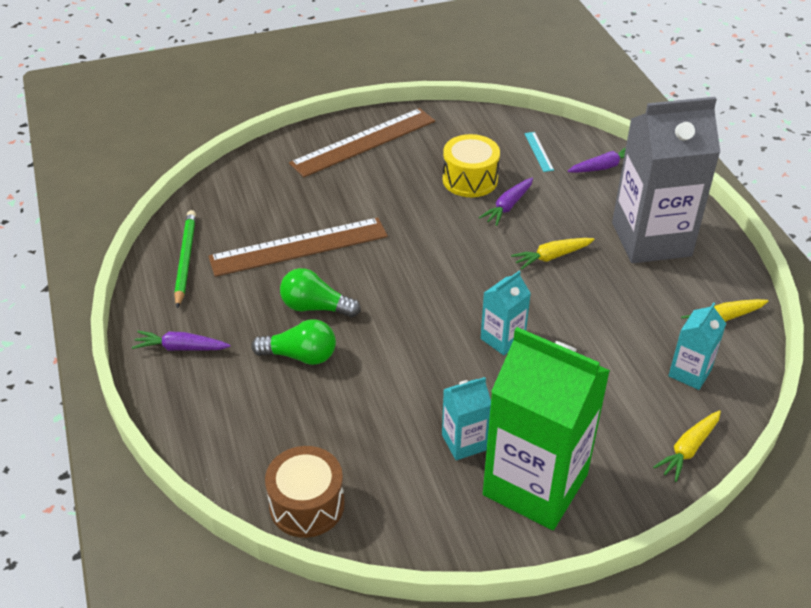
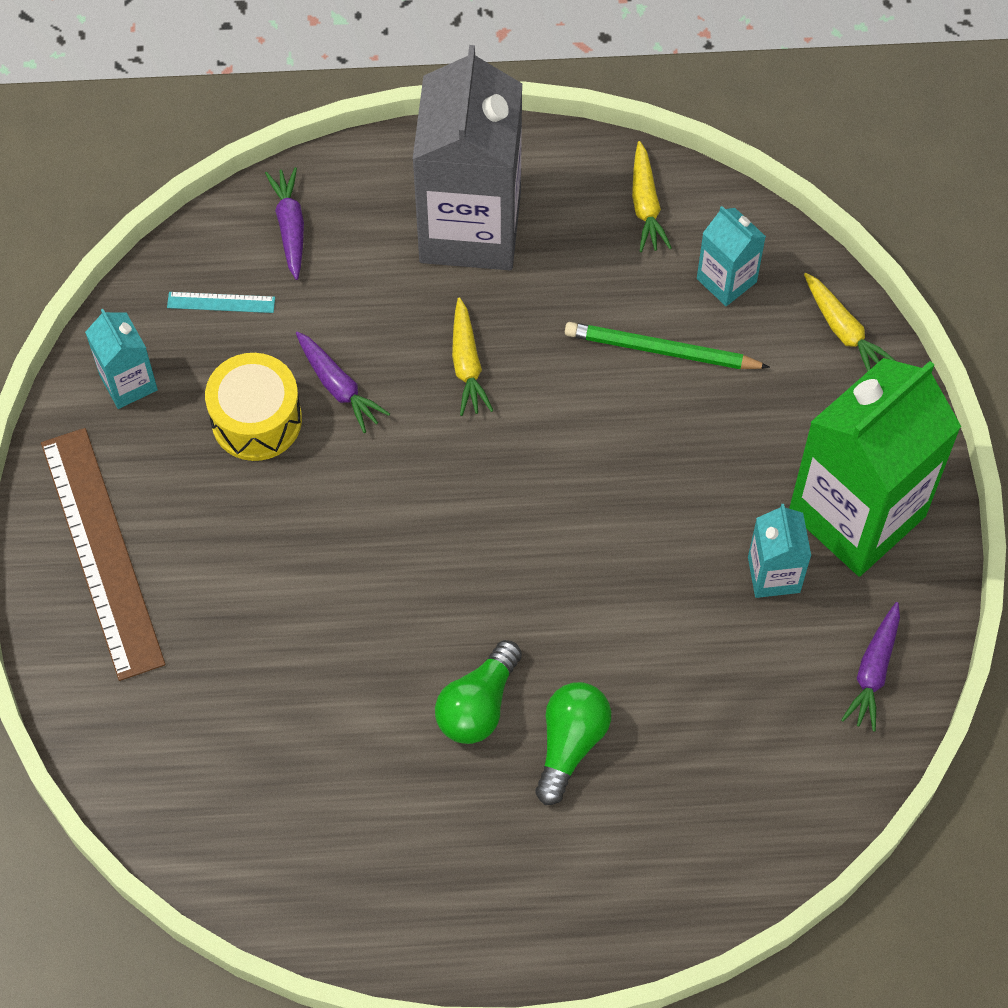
camera: 75 degrees left, 20 degrees up
(181, 348) = (509, 907): purple carrot -> purple carrot (873, 671)
(185, 260) = (314, 879): green pencil -> green pencil (661, 351)
(299, 247) = (337, 704): brown ruler -> none
(307, 505) = (828, 783): brown drum -> none
(502, 339) = (609, 477): turquoise carton -> turquoise carton (128, 382)

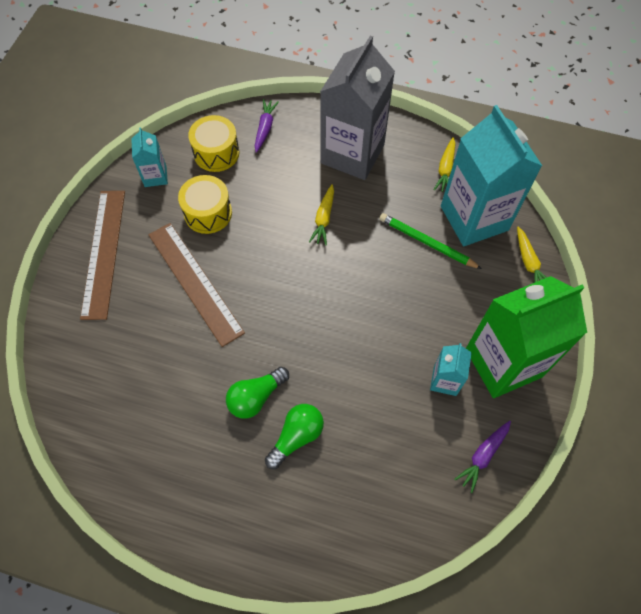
camera: 20 degrees right, 0 degrees up
(221, 302) = (216, 153): turquoise ruler -> yellow drum
(289, 551) = (194, 282): none -> brown ruler
(338, 387) = (255, 209): purple carrot -> none
(726, 280) = (474, 218): turquoise carton -> turquoise carton, size x2.17

